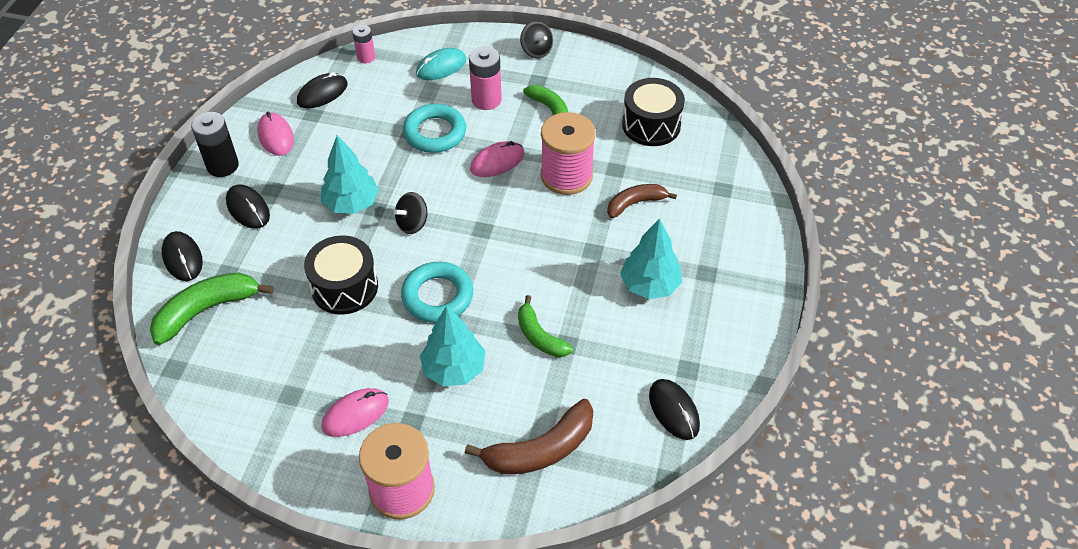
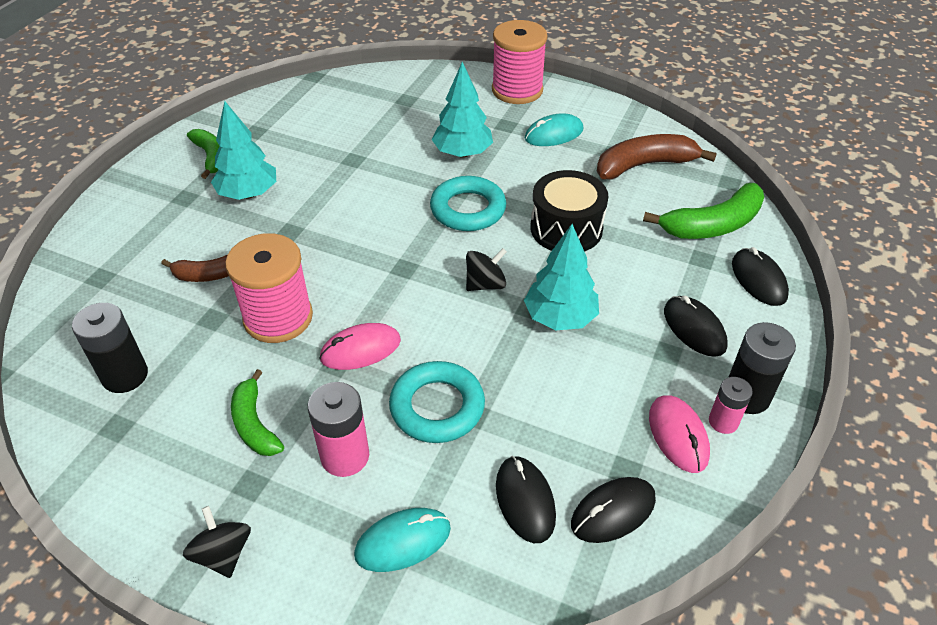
camera: 170 degrees left, 5 degrees down
(355, 414) = (554, 134): pink mouse -> turquoise mouse
(366, 57) = (537, 589): pink battery -> pink battery (723, 422)
(539, 336) = (376, 167): green banana -> green banana (211, 157)
(541, 449) = (402, 99): brown banana -> brown banana (644, 165)
(651, 125) = (125, 375): black drum -> black battery
(674, 410) = (284, 109): black mouse -> black mouse (525, 500)

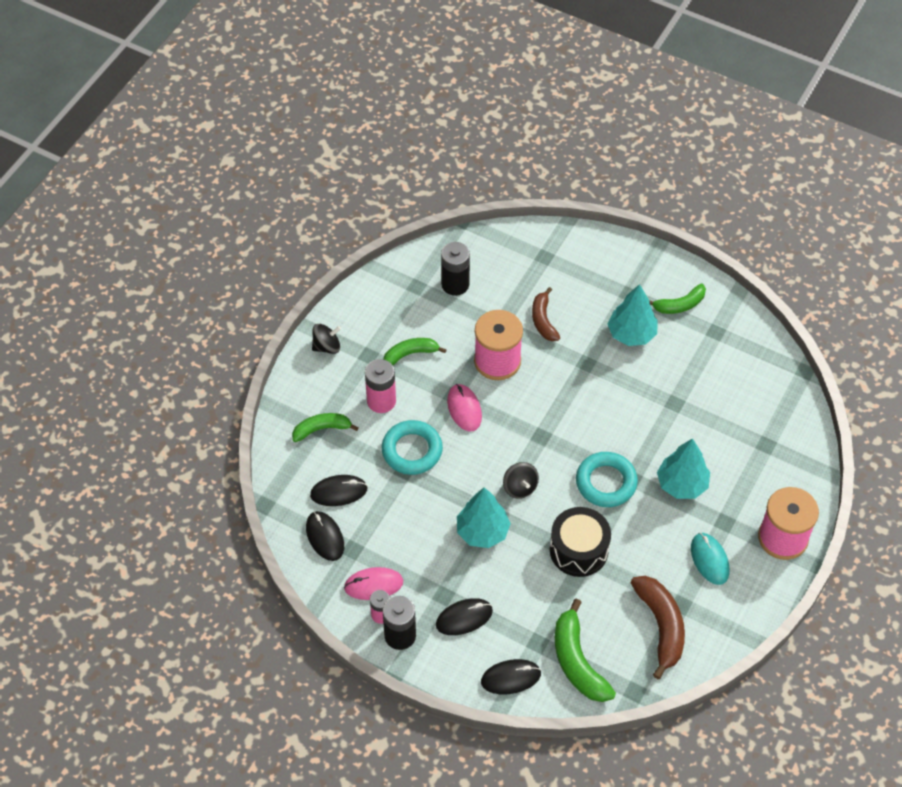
camera: 95 degrees right, 10 degrees up
(403, 541) = (321, 429): turquoise mouse -> green banana

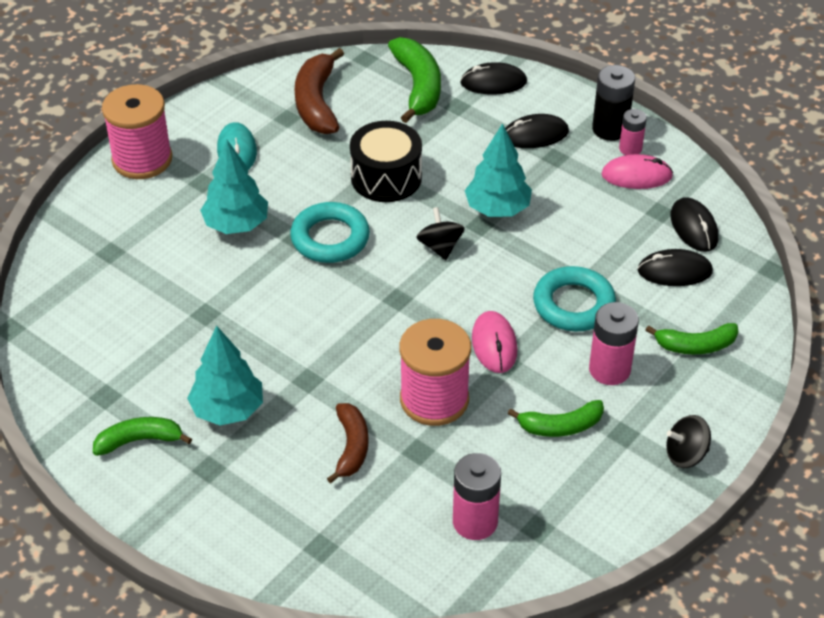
camera: 170 degrees left, 10 degrees down
(455, 284) = (475, 522): black battery -> pink battery

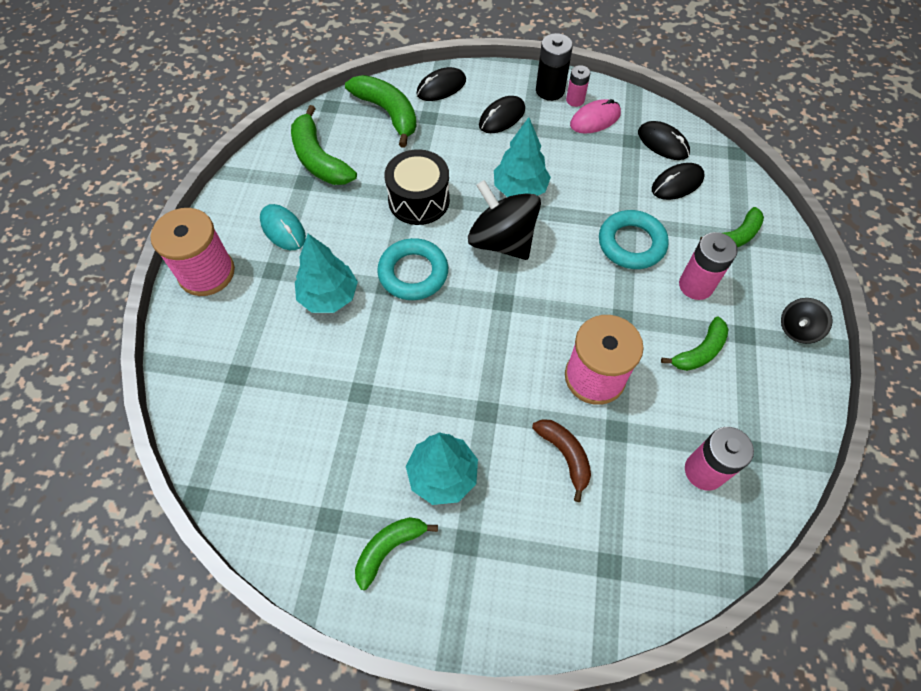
camera: 30 degrees left, 15 degrees up
(317, 103) = (319, 159): brown banana -> green banana
(440, 247) = (502, 241): black spinning top -> black spinning top, size x1.91
(494, 344) = (602, 305): pink mouse -> none

